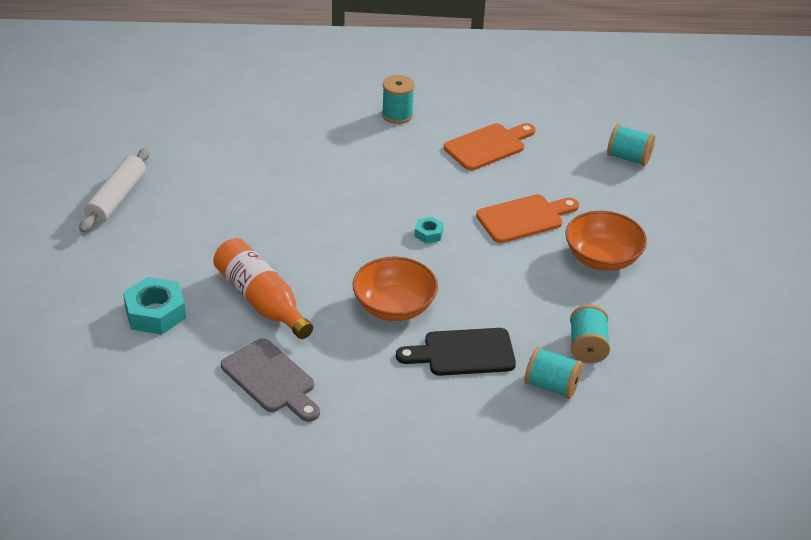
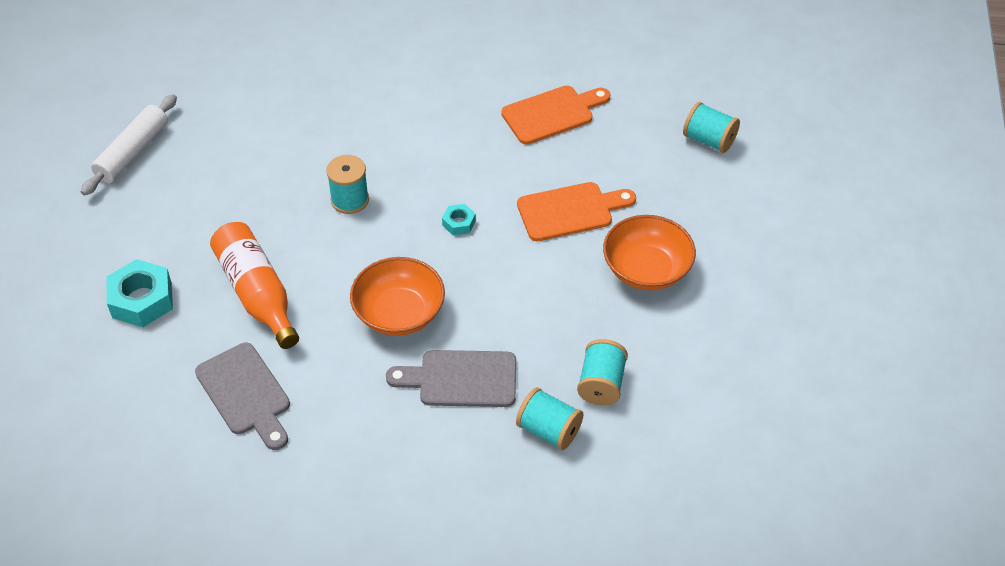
camera: 10 degrees right, 10 degrees up
(397, 115) = (460, 66): turquoise spool -> turquoise spool (350, 200)
(463, 353) = (461, 379): black cutting board -> grey cutting board

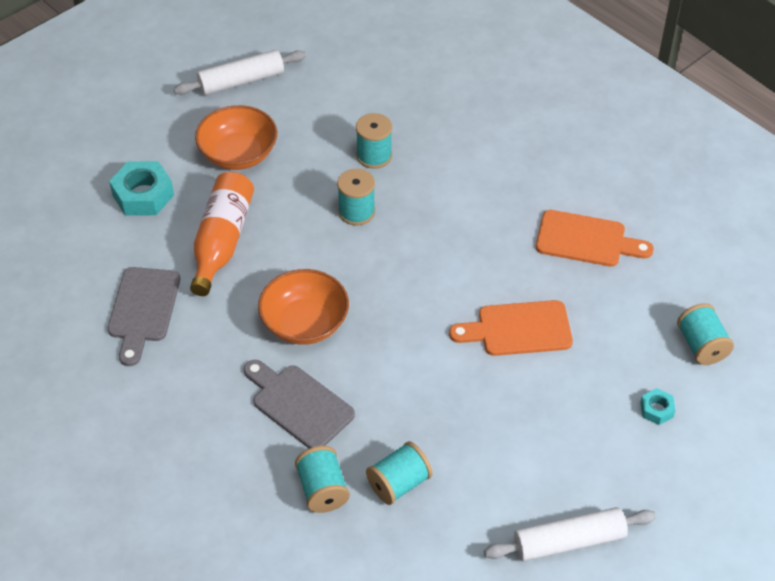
camera: 40 degrees right, 0 degrees up
(318, 147) = (374, 156): none -> turquoise spool
(459, 223) = (419, 282): turquoise nut -> turquoise nut (656, 410)
(570, 211) = (518, 329): orange cutting board -> orange cutting board turned 150 degrees clockwise
(646, 270) = (531, 418): orange bowl -> orange bowl (238, 154)
(762, 338) = (569, 541): none -> white rolling pin

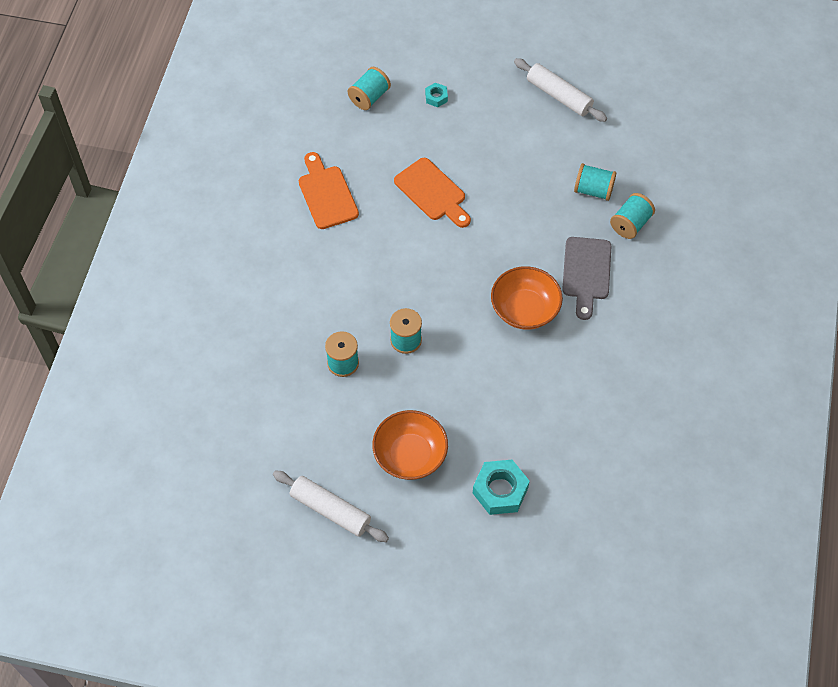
camera: 125 degrees left, 10 degrees up
(143, 310) = (595, 411): grey cutting board -> none
(222, 241) = (499, 406): orange bottle -> none

